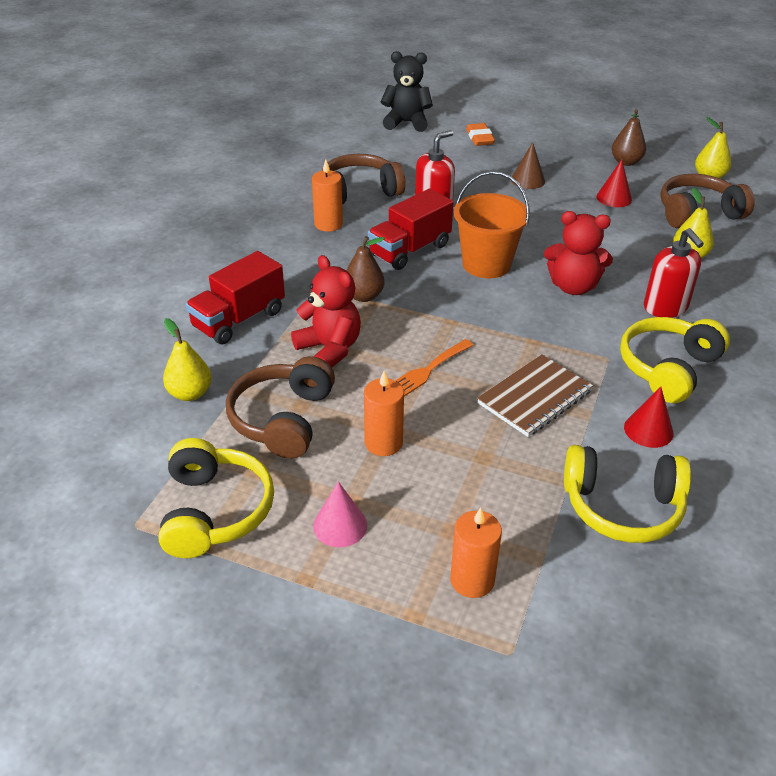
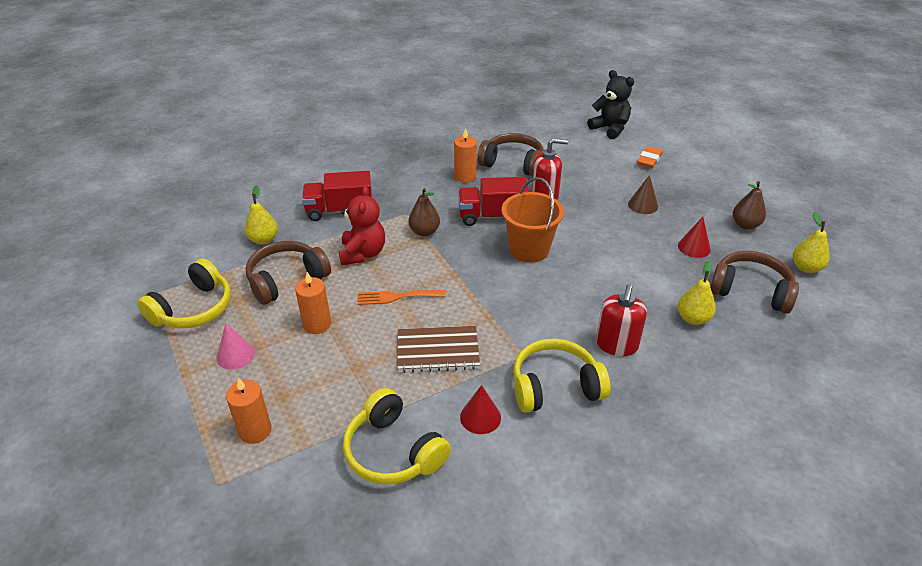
camera: 40 degrees right, 0 degrees up
(573, 287) = (568, 294): red teddy bear -> none

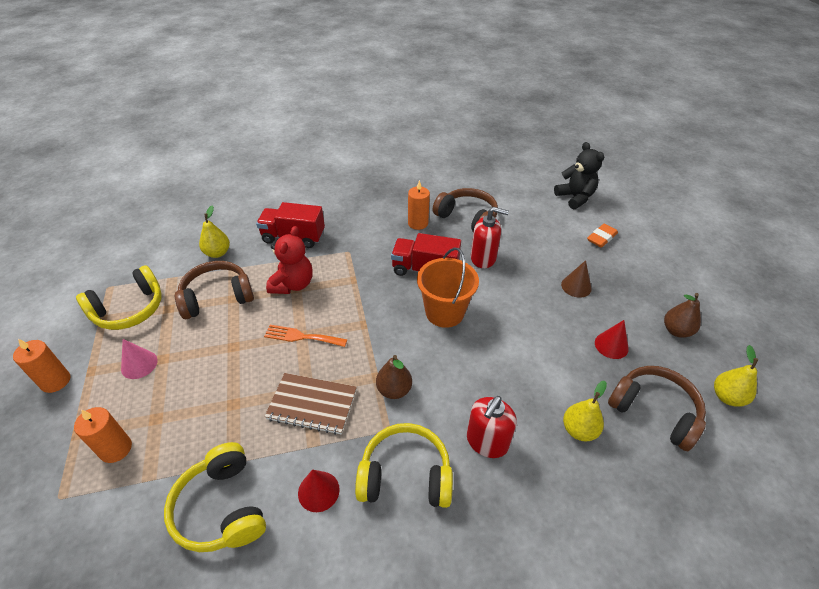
camera: 15 degrees right, 5 degrees up
(317, 324) = (220, 349): orange candle -> orange candle (55, 381)
(424, 232) = (357, 273): brown pear -> brown pear (394, 390)

